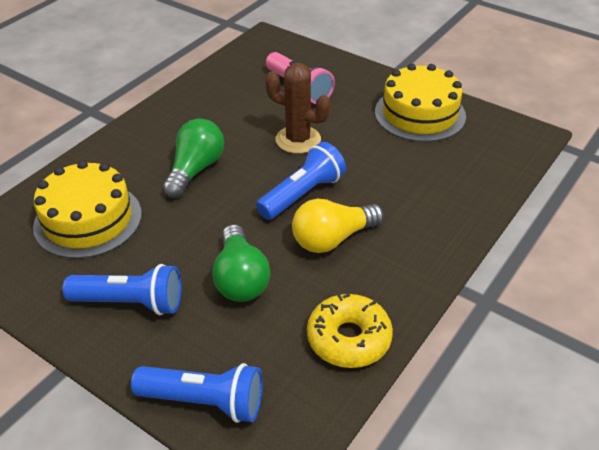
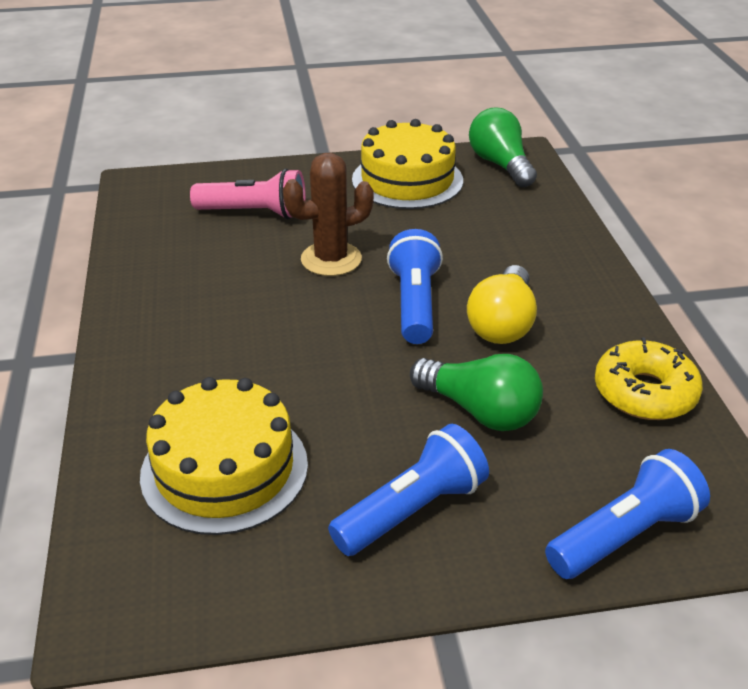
camera: 45 degrees left, 5 degrees down
(195, 170) = (268, 345): green light bulb -> green light bulb (500, 165)

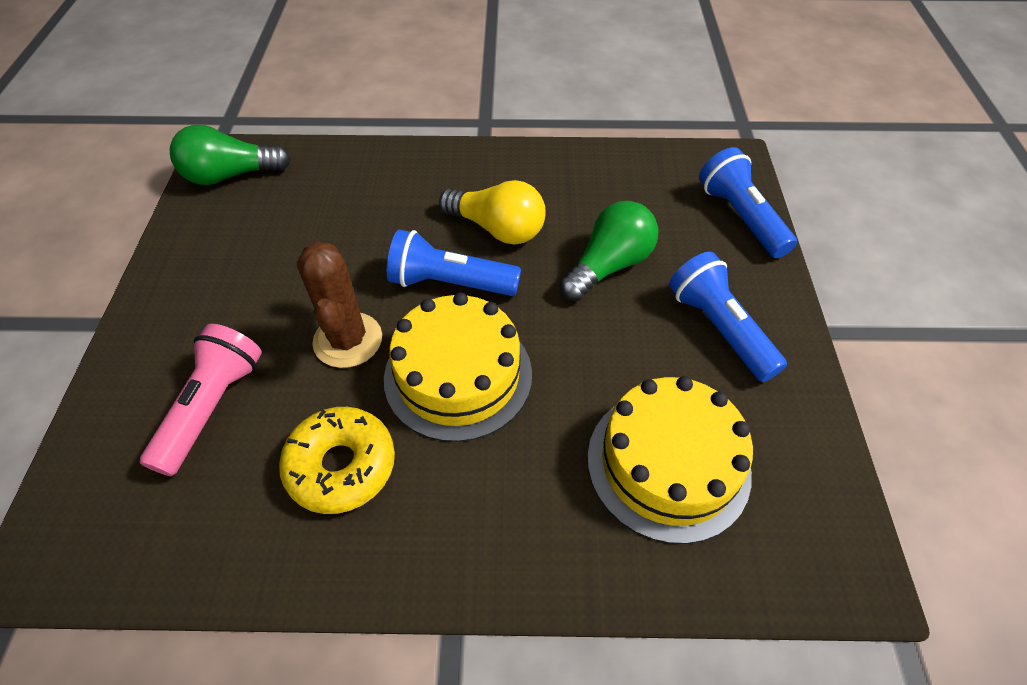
camera: 80 degrees left, 15 degrees up
(407, 180) = (218, 252): yellow cake -> yellow cake (458, 375)
(644, 392) = (600, 170): yellow donut -> yellow donut (341, 466)

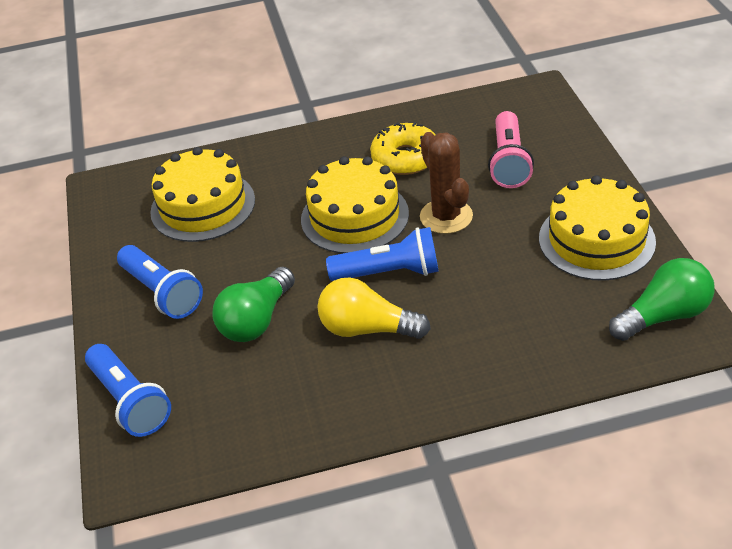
camera: 170 degrees right, 10 degrees down
(215, 262) = (596, 240): none -> yellow cake

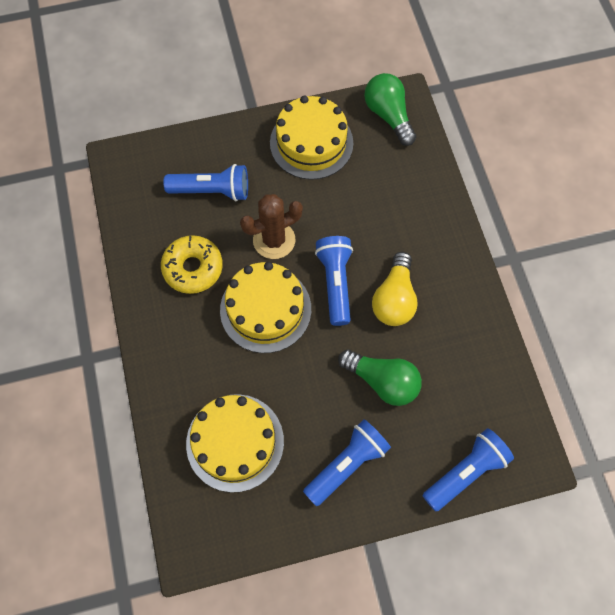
camera: 95 degrees left, 25 degrees up
(508, 162) = (212, 191): pink flashlight -> blue flashlight

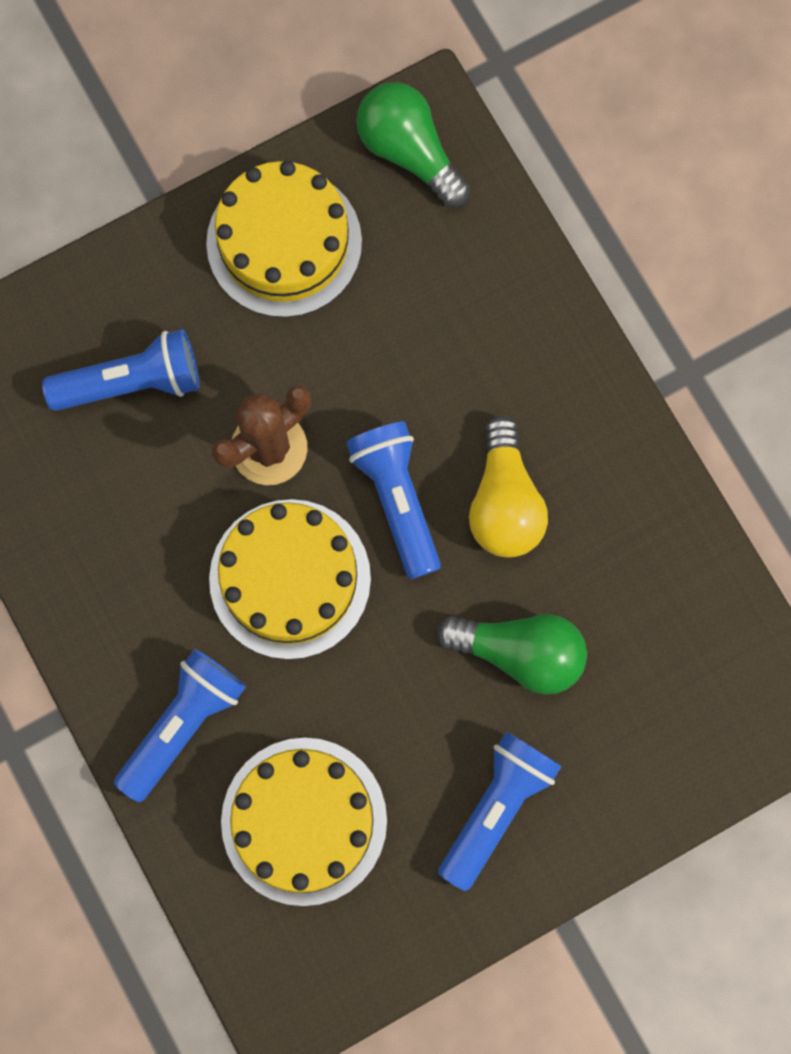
camera: 15 degrees left, 10 degrees up
(193, 268) = (142, 537): yellow donut -> none
(465, 472) = (689, 768): blue flashlight -> blue flashlight (183, 724)

